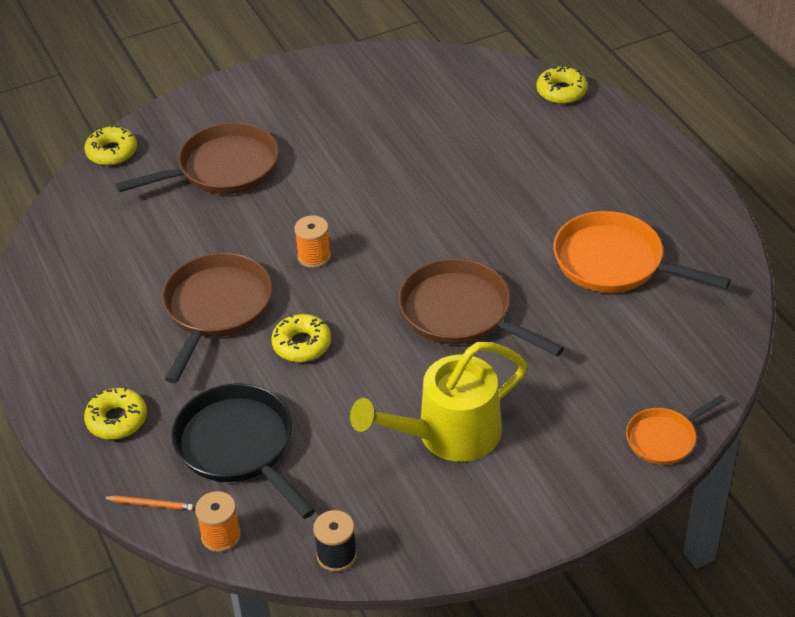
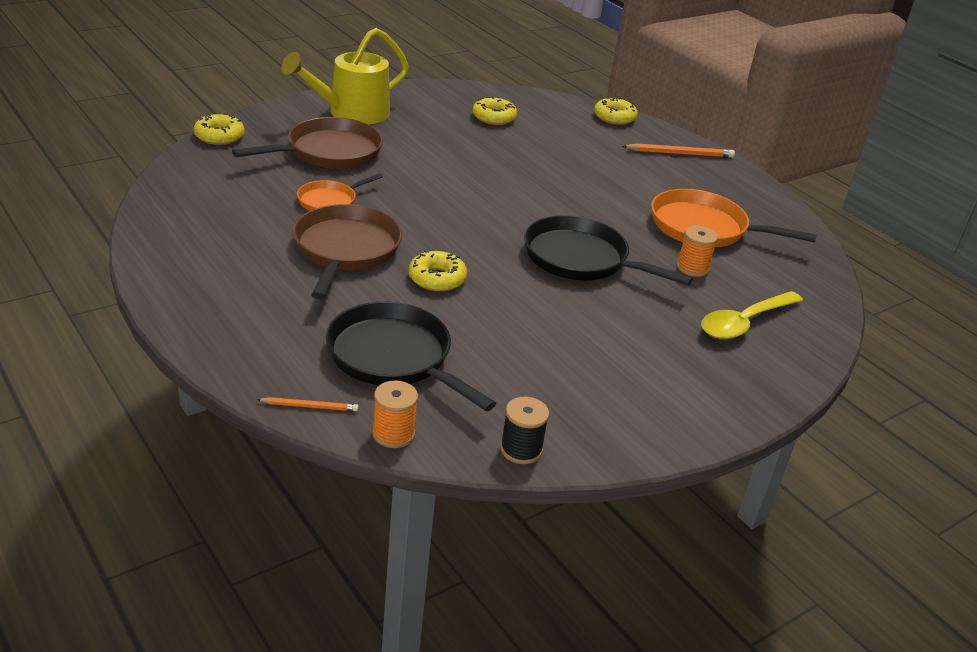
camera: 15 degrees left, 10 degrees down
(117, 420) = (260, 335): yellow donut -> yellow donut (494, 117)
(314, 256) = (431, 215): orange spool -> orange spool (692, 268)
(448, 435) = (600, 350): yellow watering can -> yellow watering can (351, 113)
(461, 313) = (581, 259): brown pan -> black pan
(615, 397) = (744, 322): none -> yellow spoon
(623, 146) = (680, 153): none -> orange pencil
(664, 438) = (801, 354): orange pan -> orange pan (330, 201)

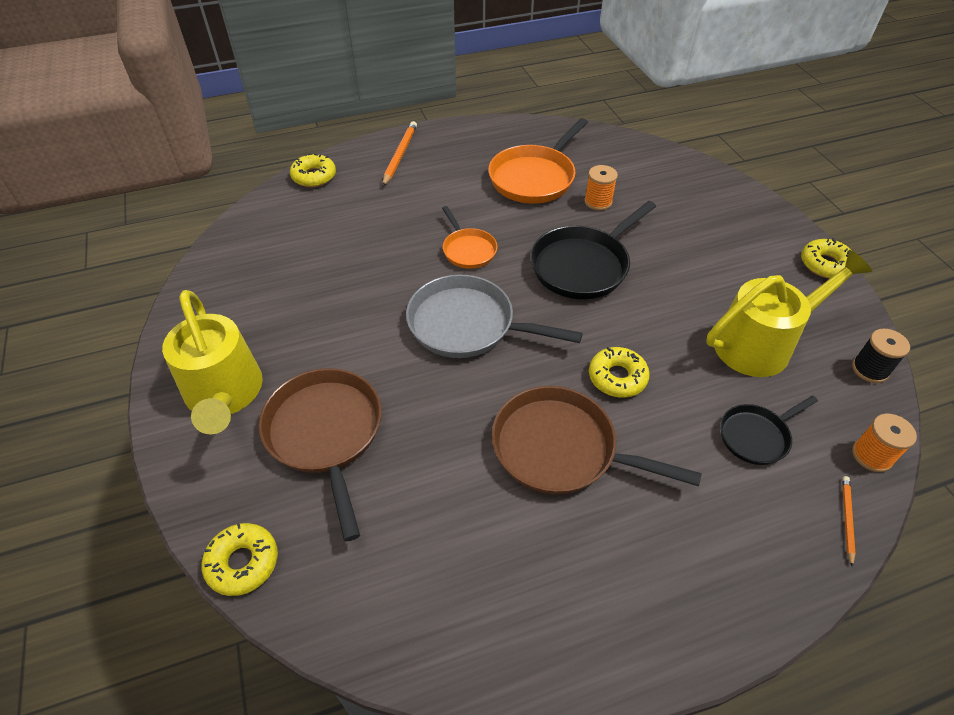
camera: 70 degrees left, 15 degrees up
(330, 201) = (449, 449): orange pan -> orange pan (468, 250)
(394, 357) = (756, 436): black pan -> black pan, size x0.57
(467, 201) = (467, 325): none -> grey pan
(494, 117) = (283, 264): yellow donut -> yellow donut (825, 264)
(525, 371) = (761, 343): none -> yellow watering can
(744, 322) = (676, 196): yellow spoon -> none

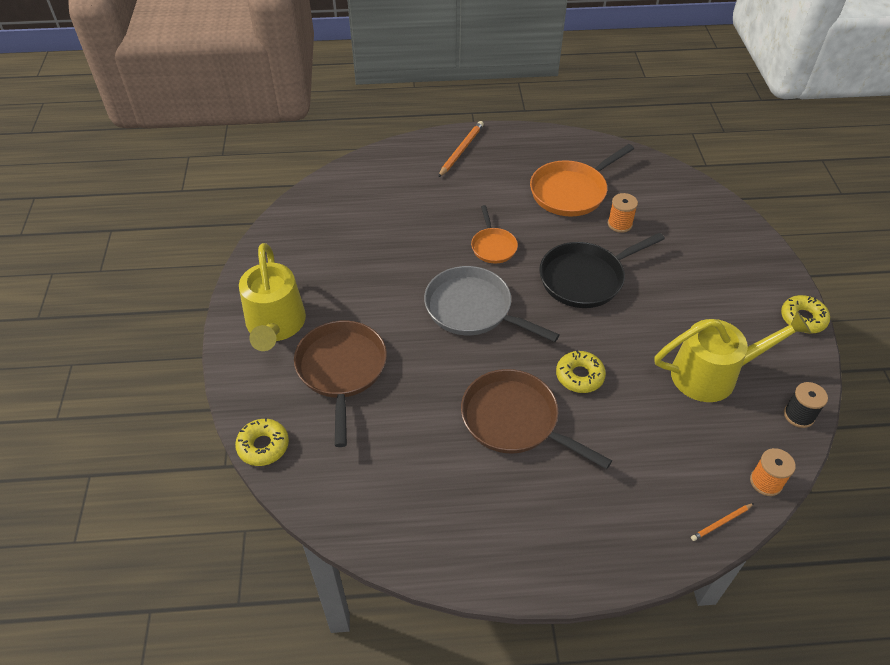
camera: 15 degrees right, 0 degrees up
(314, 176) = (384, 158): yellow donut -> none
(756, 436) = (675, 445): black pan -> none
(846, 519) = (721, 523): orange pencil -> orange pencil turned 150 degrees counterclockwise

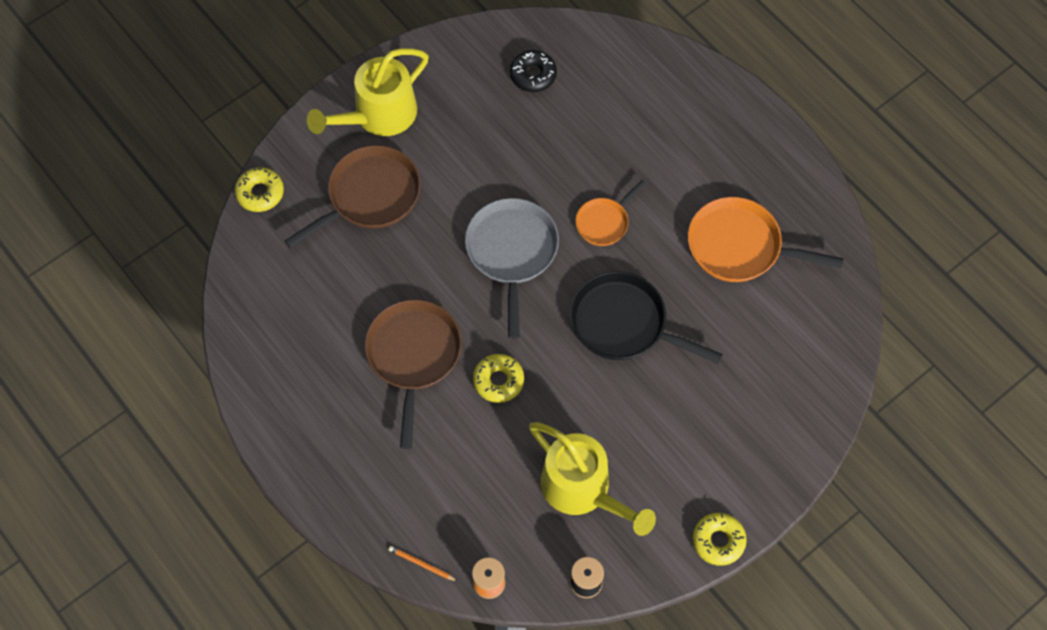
camera: 55 degrees right, 15 degrees up
(337, 221) = (533, 75): none -> black donut
(461, 150) = (720, 112): orange pencil -> none
(619, 224) = (726, 315): orange spool -> none

